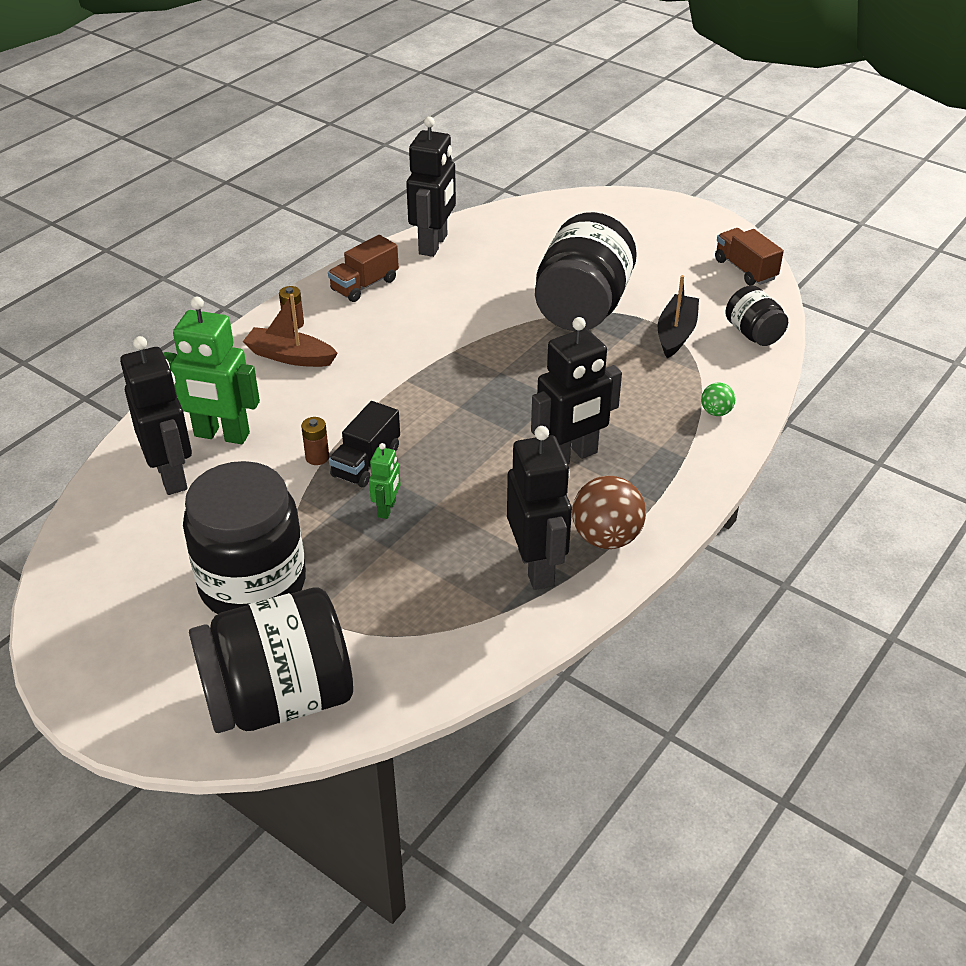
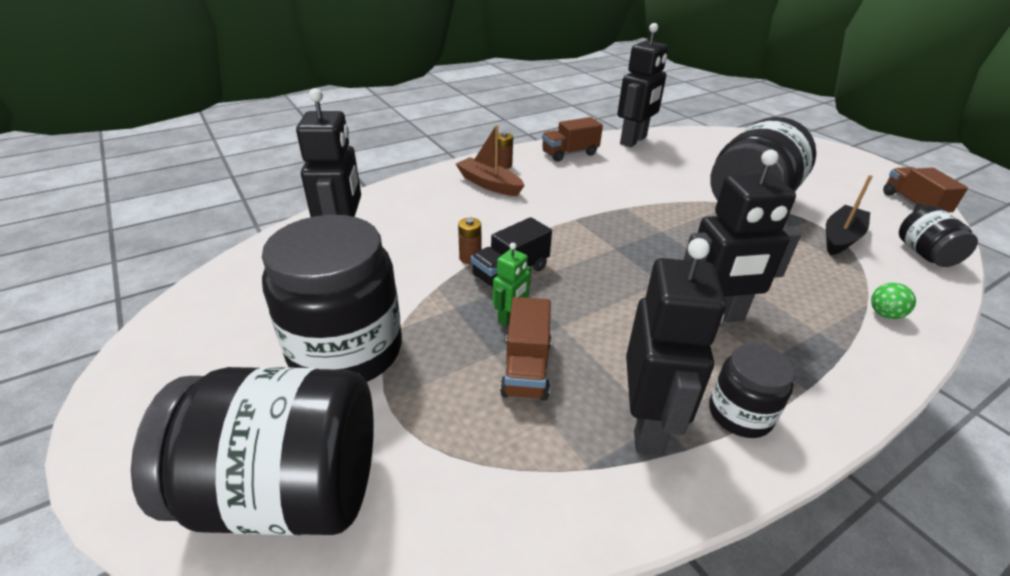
camera: 20 degrees right, 5 degrees down
(221, 435) = (403, 223): green robot -> none
(422, 551) = (526, 368): none -> brown truck
(606, 537) = (740, 414): brown ball -> black jar

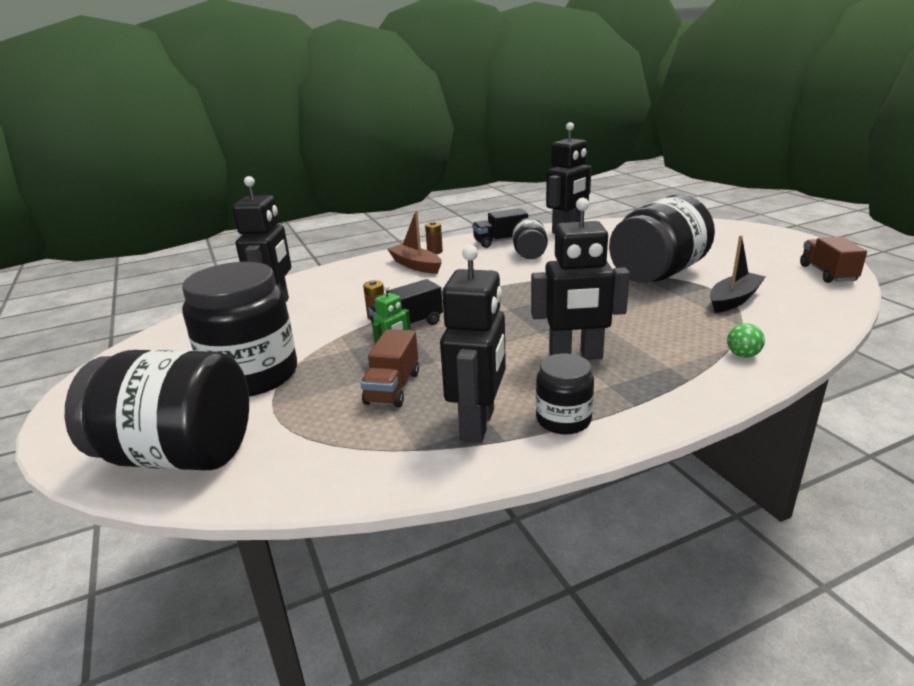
camera: 10 degrees right, 10 degrees down
(569, 153) = (500, 241): brown truck -> black truck
(925, 254) = (814, 311): black jar -> black jar (529, 254)

